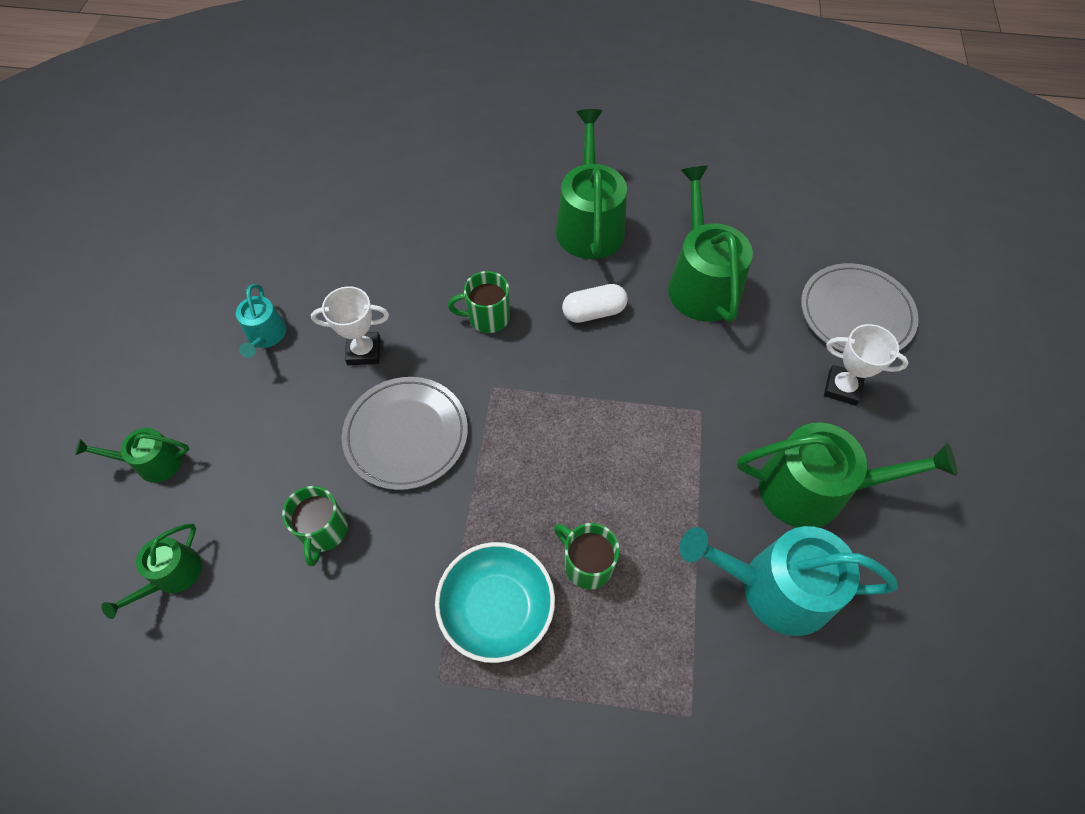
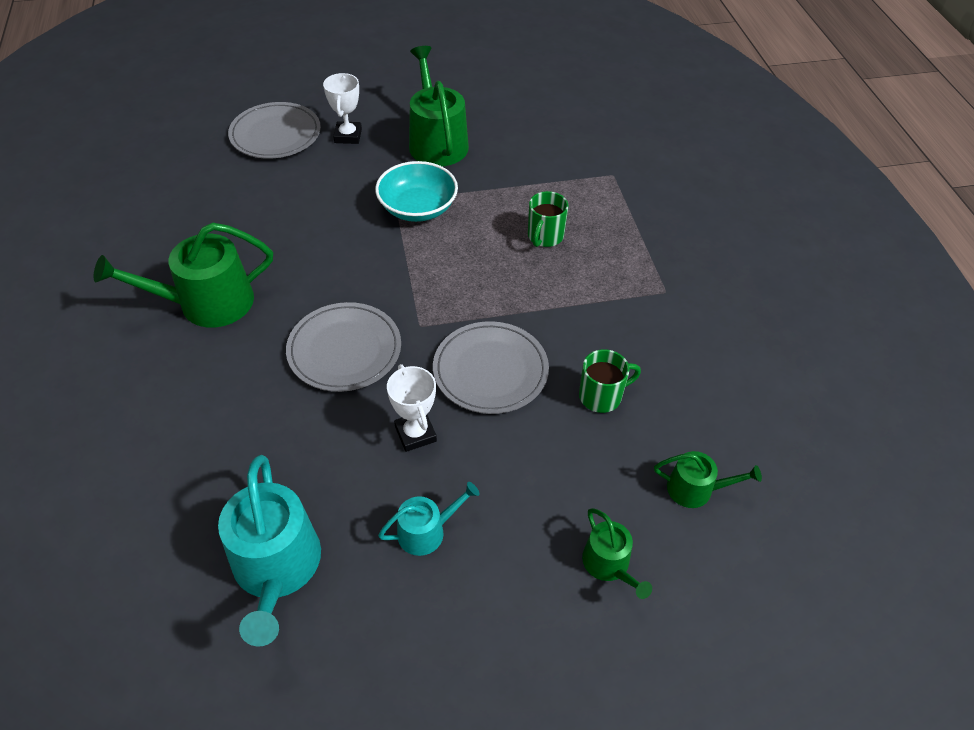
camera: 110 degrees left, 10 degrees down
(487, 317) = (344, 350): green mug -> grey plate
(497, 609) = (601, 274): turquoise bowl -> turquoise bowl (417, 208)
(593, 312) = (317, 278): white capsule -> none
(701, 282) = (265, 218): green watering can -> none
(775, 588) = (515, 151): turquoise watering can -> turquoise watering can (276, 568)

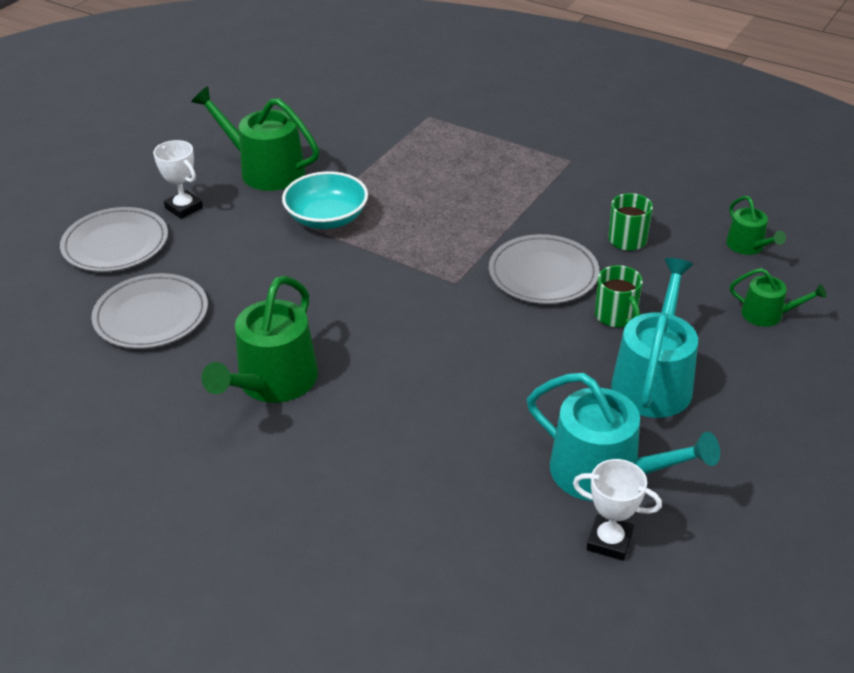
camera: 45 degrees left, 10 degrees down
(344, 350) = (430, 332): grey plate -> grey plate (151, 315)
(415, 434) = (559, 340): white trophy -> white trophy (609, 541)
(427, 531) = (653, 380): turquoise watering can -> turquoise watering can, size x1.88
(545, 236) = (446, 179): green mug -> green mug (616, 316)
(695, 489) = (748, 246): green watering can -> green watering can turned 105 degrees clockwise

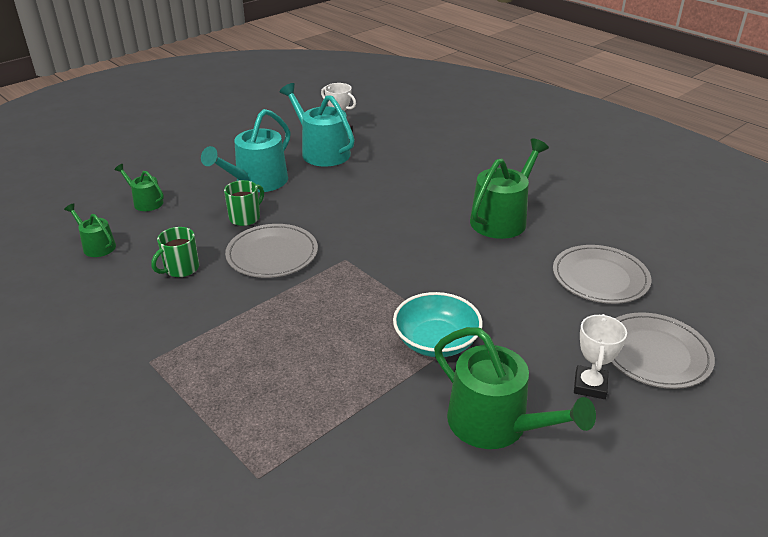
camera: 165 degrees left, 5 degrees down
(184, 208) = (590, 385): white trophy -> white trophy turned 45 degrees clockwise
(616, 316) = (245, 217): green mug -> green mug turned 45 degrees clockwise
(748, 246) = (97, 246): green watering can -> green watering can turned 45 degrees counterclockwise

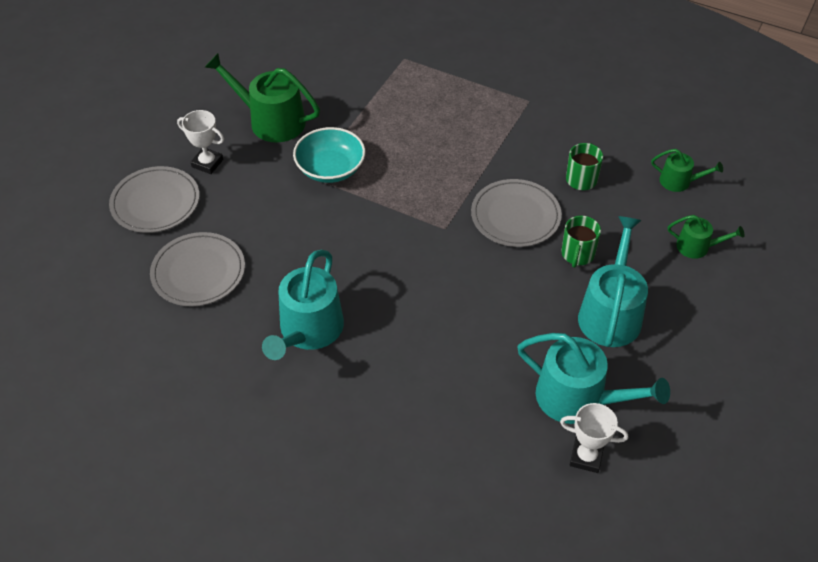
camera: 160 degrees right, 15 degrees up
(502, 219) = (308, 331): green watering can -> turquoise watering can
(590, 385) = (207, 163): white trophy -> white trophy turned 60 degrees counterclockwise

